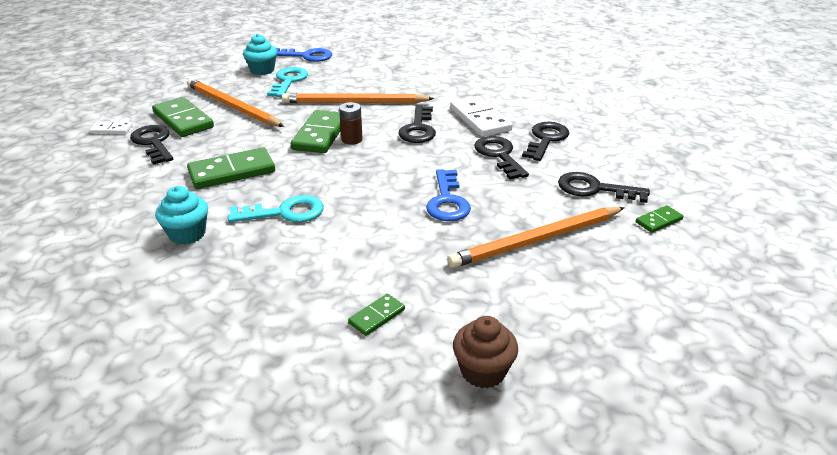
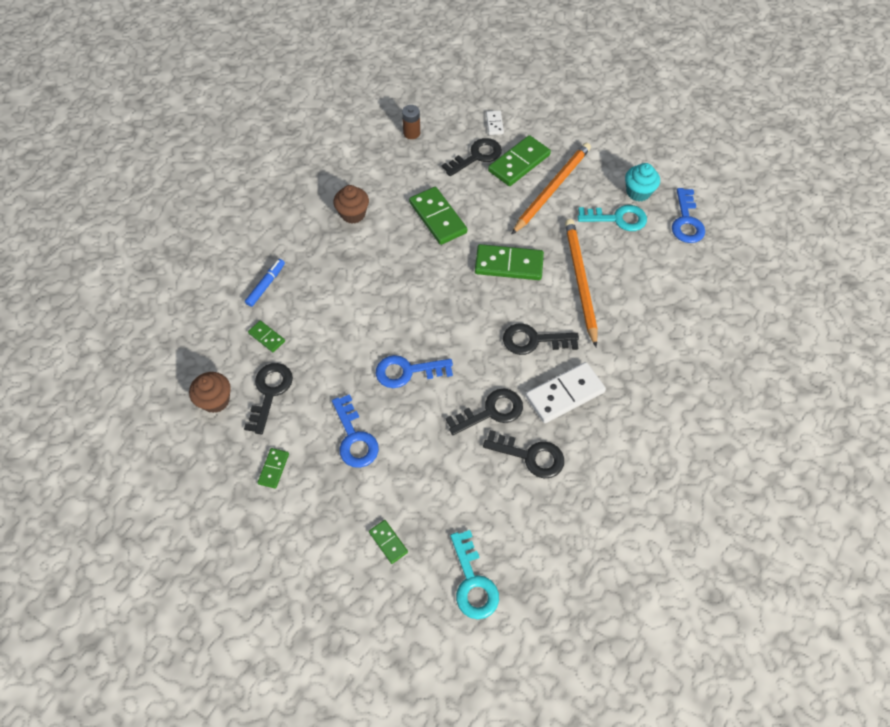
camera: 85 degrees right, 25 degrees up
(187, 234) = (353, 214): turquoise cupcake -> brown cupcake
(280, 318) = (266, 285): none -> blue marker
(285, 212) = (383, 264): turquoise key -> turquoise key (473, 582)
(352, 139) = (503, 289): brown battery -> brown battery (411, 133)
(536, 240) = (354, 438): orange pencil -> blue key
(587, 307) = (273, 469): none -> green domino
(594, 189) = (438, 492): black key -> black key (270, 392)

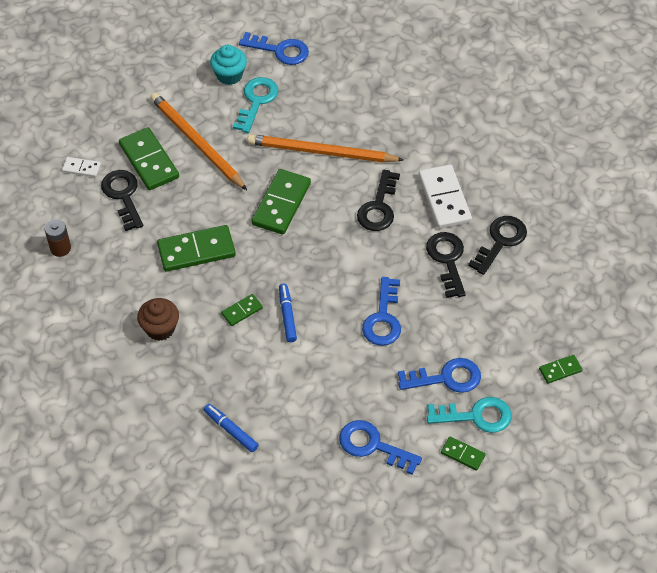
camera: 75 degrees left, 5 degrees down
(215, 400) = (368, 499): brown cupcake -> none
(267, 337) = (302, 439): green domino -> green domino (242, 311)
(270, 392) = (372, 445): black key -> blue key
(390, 297) = (287, 315): none -> blue marker
(473, 582) = (610, 313): turquoise key -> turquoise key (476, 416)

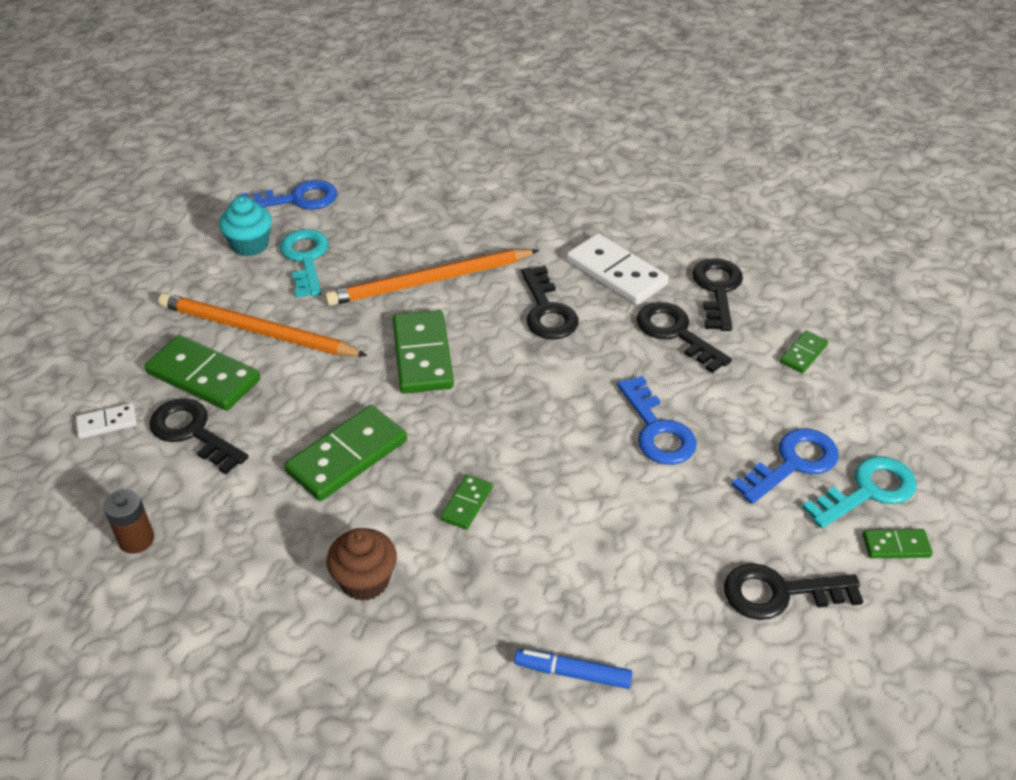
camera: 30 degrees left, 10 degrees down
(287, 315) = (533, 481): blue marker -> none
(372, 445) = (778, 593): blue key -> black key
(560, 370) = (909, 394): green domino -> green domino (803, 354)

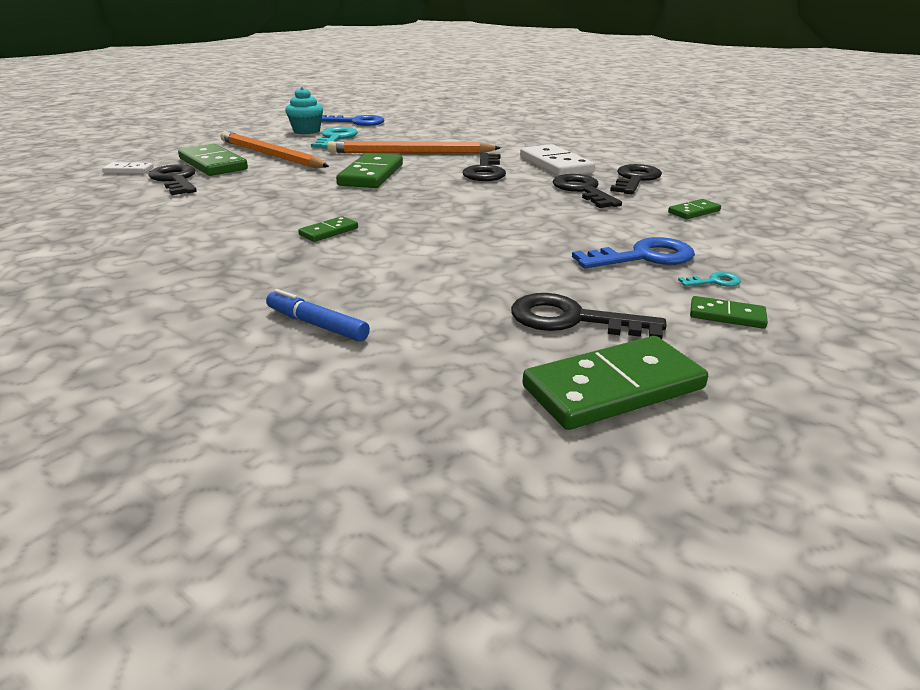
camera: 20 degrees right, 15 degrees down
(136, 539) = (75, 209): brown battery -> none
(347, 456) = (265, 201): green domino -> green domino (613, 388)
(365, 580) = (204, 250): brown cupcake -> none
(657, 430) = (527, 225): blue key -> none
(868, 491) = (715, 281): turquoise key -> turquoise key, size x0.46

